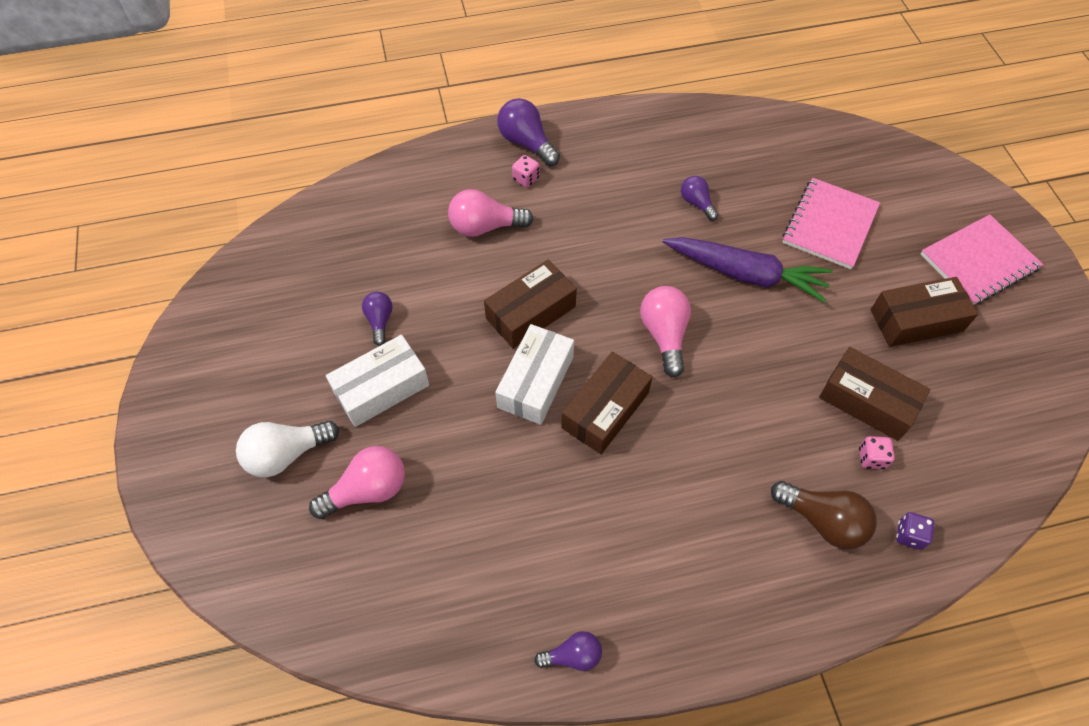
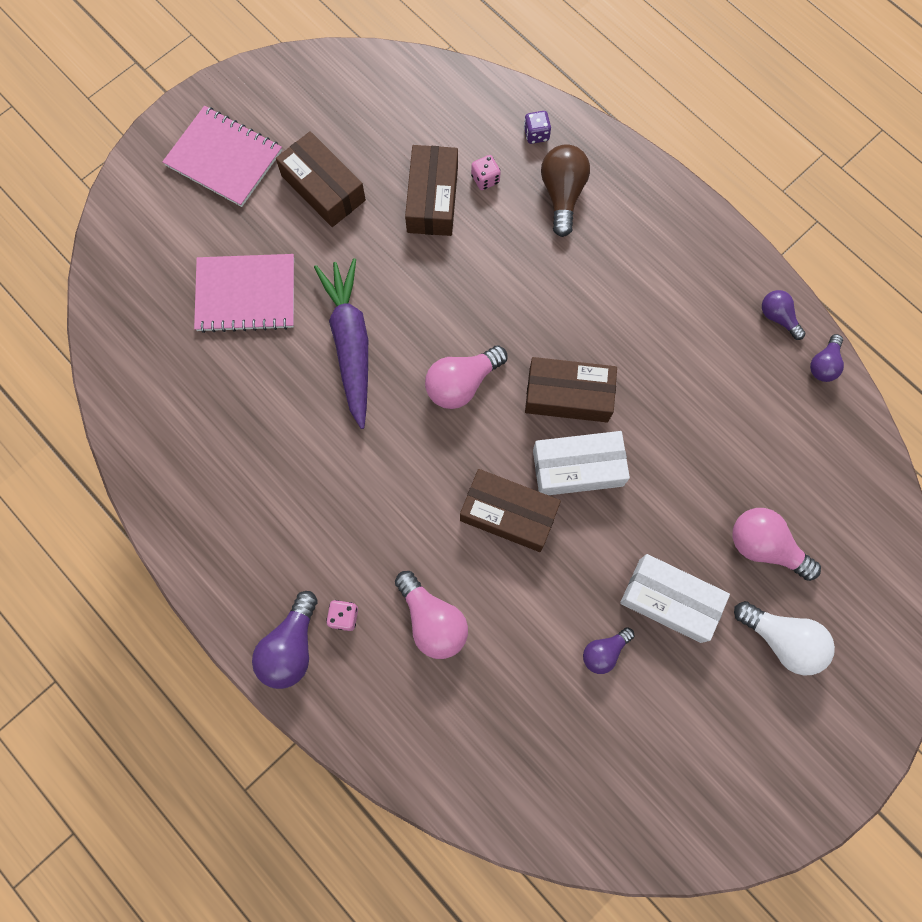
camera: 120 degrees left, 15 degrees up
(697, 203) = (284, 426): purple light bulb -> purple light bulb (824, 364)

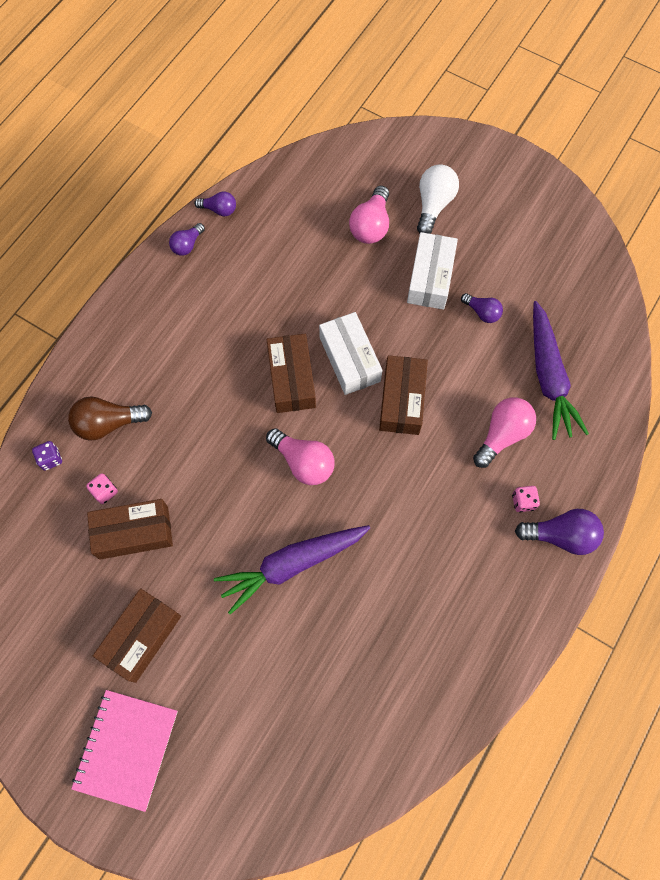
camera: 105 degrees left, 5 degrees down
(246, 294) = (267, 676): pink notebook -> none
(493, 707) = (548, 377): none -> purple carrot

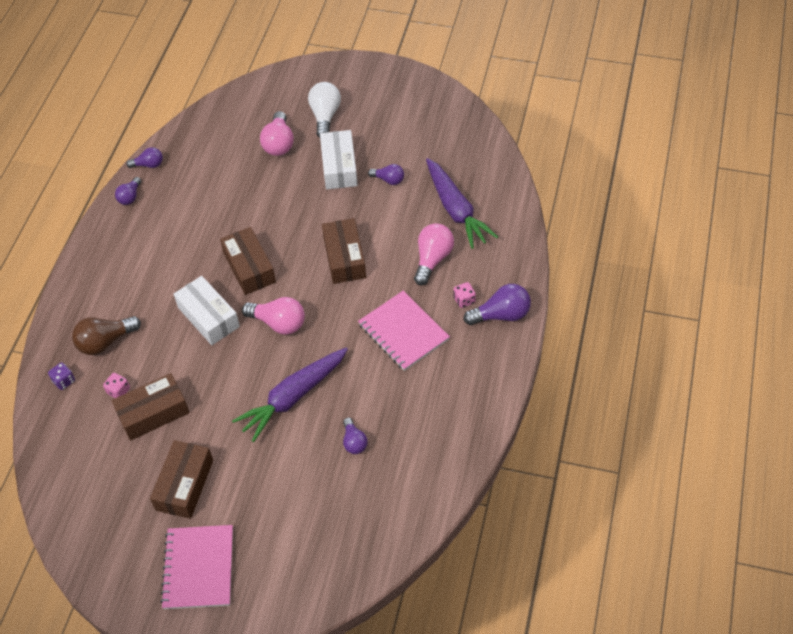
camera: 15 degrees left, 15 degrees down
(343, 647) = (354, 442): none -> purple light bulb
(350, 359) = (292, 241): white box -> white box (208, 317)
(441, 521) = (403, 332): none -> pink notebook

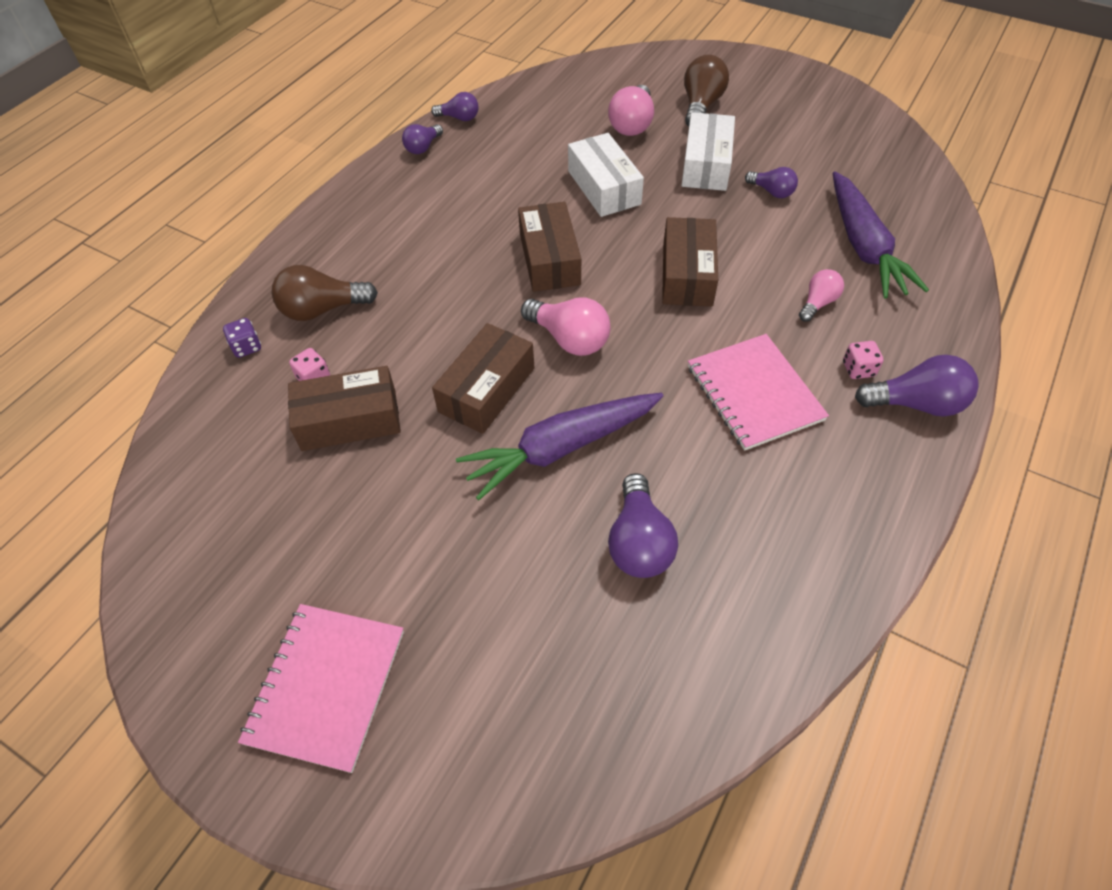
camera: 15 degrees right, 0 degrees up
(184, 485) = (354, 540): brown box -> brown box (487, 390)
(208, 317) = (473, 309): white box -> white box (604, 187)
(325, 116) = (701, 106): white light bulb -> brown light bulb
(354, 442) = (639, 542): purple light bulb -> purple light bulb, size x1.64
(432, 259) = (818, 303): pink light bulb -> pink light bulb, size x0.61

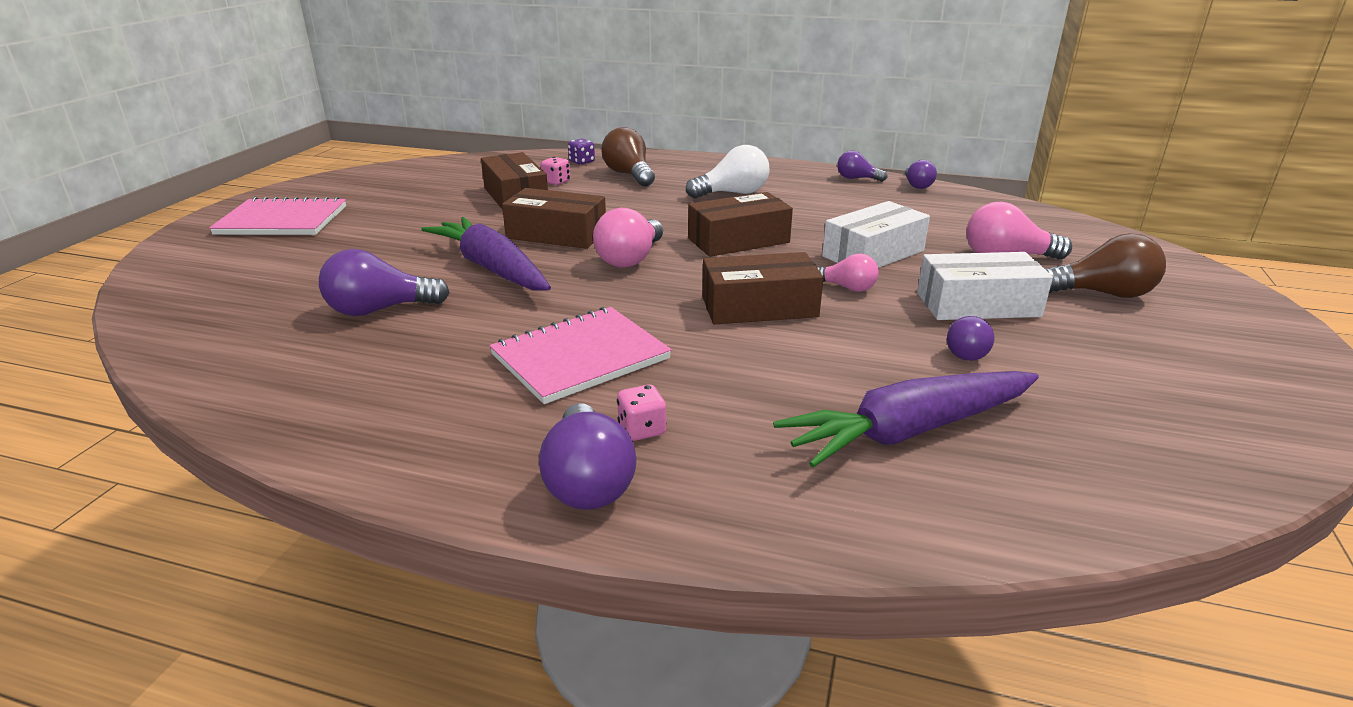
camera: 75 degrees right, 25 degrees down
(424, 239) = (732, 193): none -> white light bulb
(818, 303) = (758, 394): pink light bulb -> pink light bulb (846, 288)

